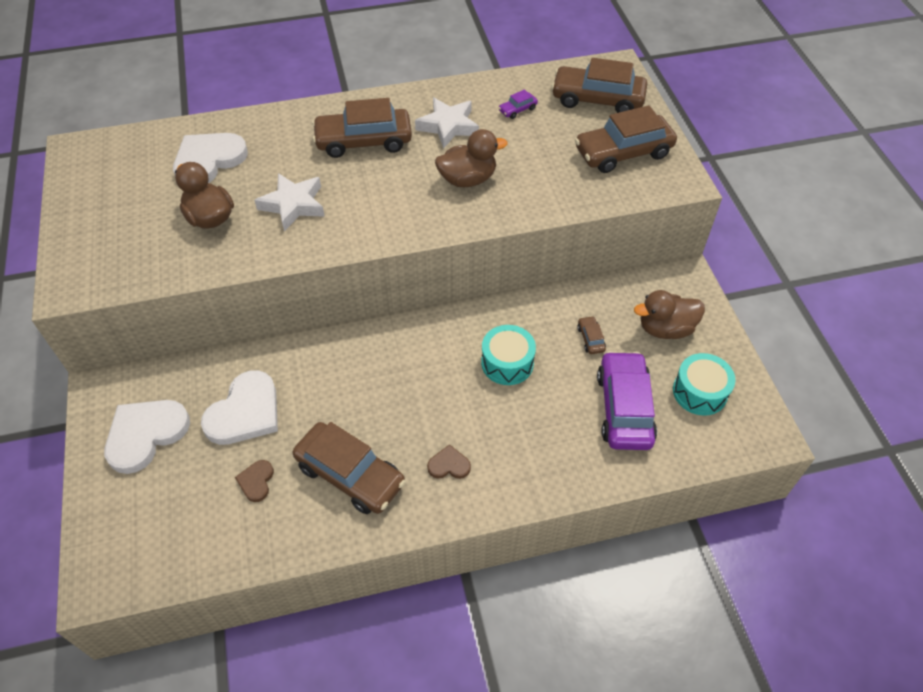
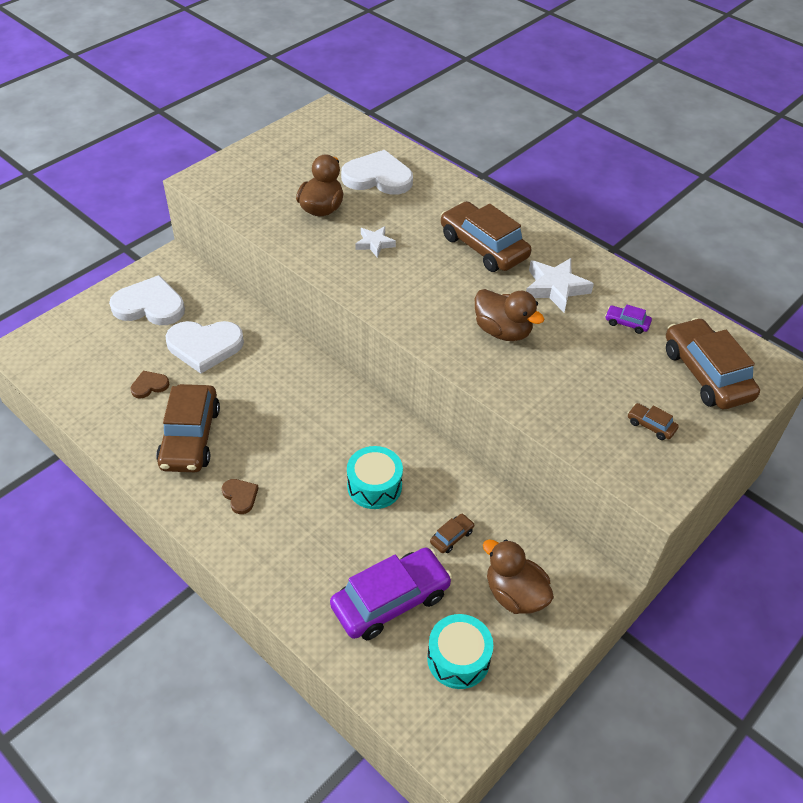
camera: 55 degrees right, 5 degrees down
(293, 205) = (374, 244): white star -> white star, size x0.61
(623, 152) = (651, 425): brown car -> brown car, size x0.43

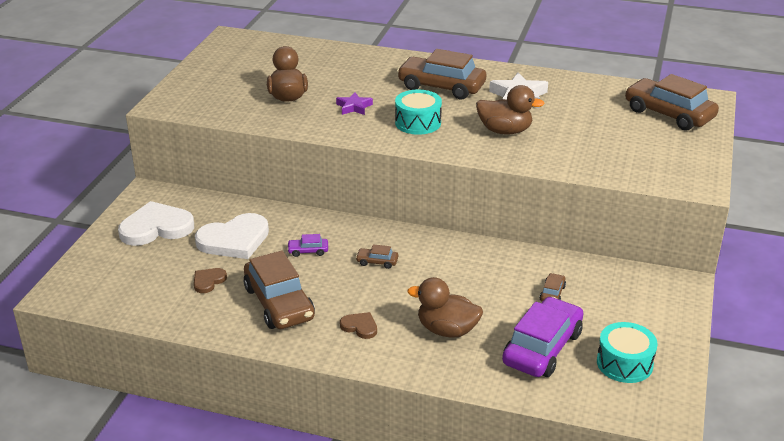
camera: 25 degrees left, 15 degrees down
(374, 244) = (354, 107): white star -> purple star
(374, 486) = (464, 283): turquoise drum -> turquoise drum (418, 123)
(378, 177) = (315, 67): white heart -> none
(514, 594) = (629, 311): brown duck -> brown duck (447, 330)
(627, 323) = (588, 102): purple car -> purple car (308, 251)
(651, 425) = (660, 152): brown car -> brown car (377, 262)

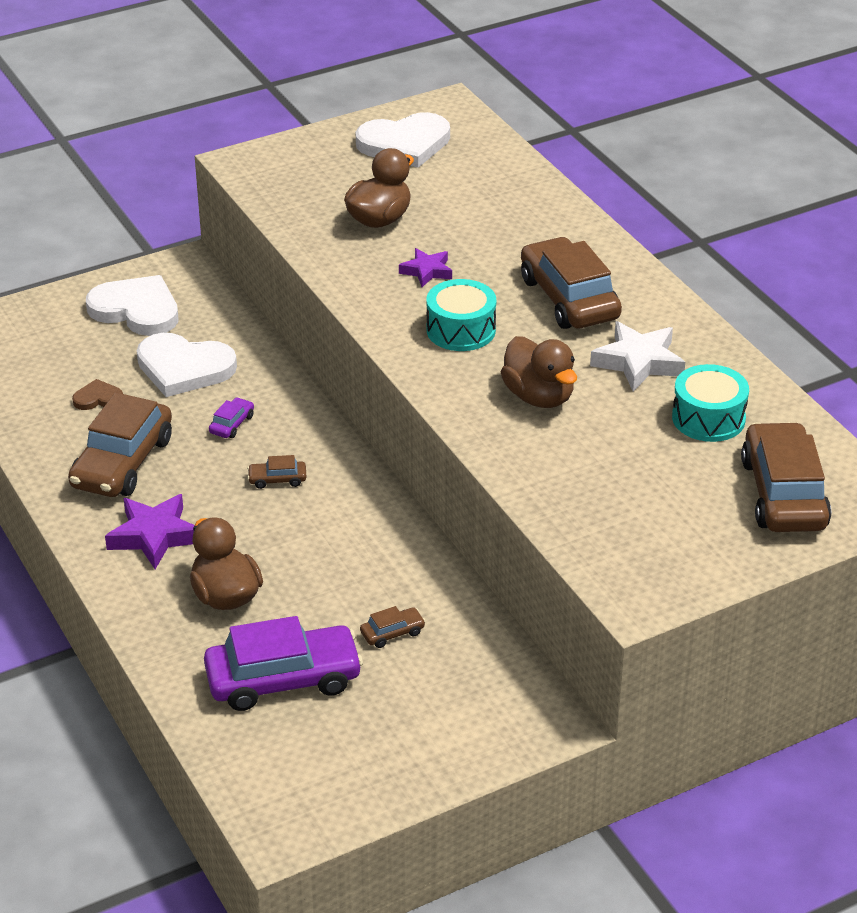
camera: 45 degrees right, 5 degrees up
(239, 61) = (405, 144): none -> white heart
(308, 251) = (232, 424): purple car -> purple car turned 75 degrees clockwise
(360, 327) = (154, 536): brown heart -> purple star
(377, 262) = (277, 479): brown car -> brown car turned 60 degrees counterclockwise
(624, 363) = (335, 754): turquoise drum -> turquoise drum (708, 418)

